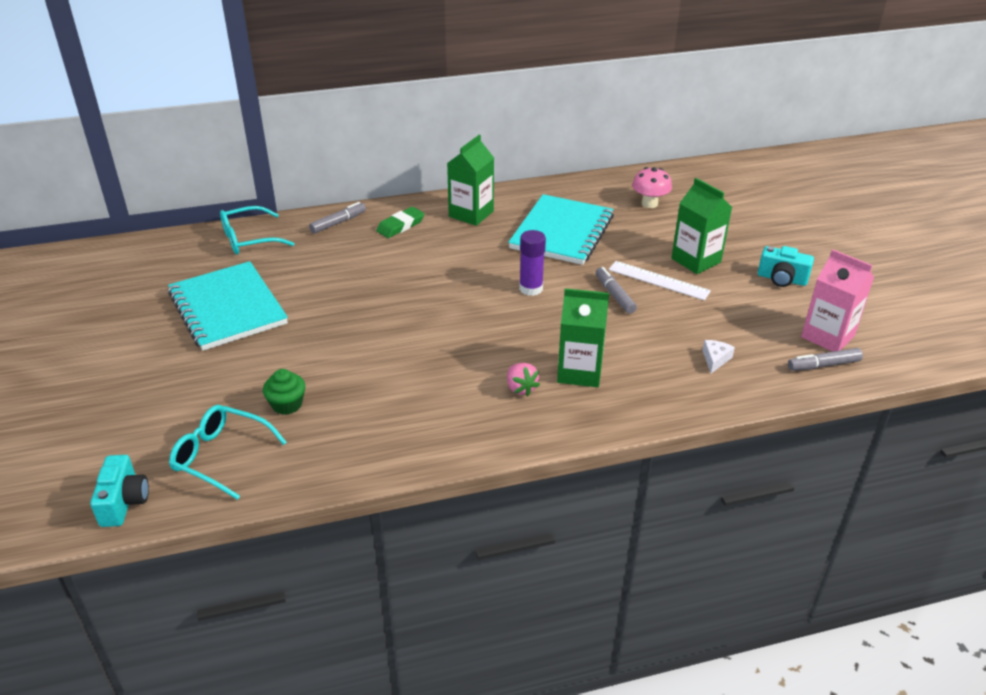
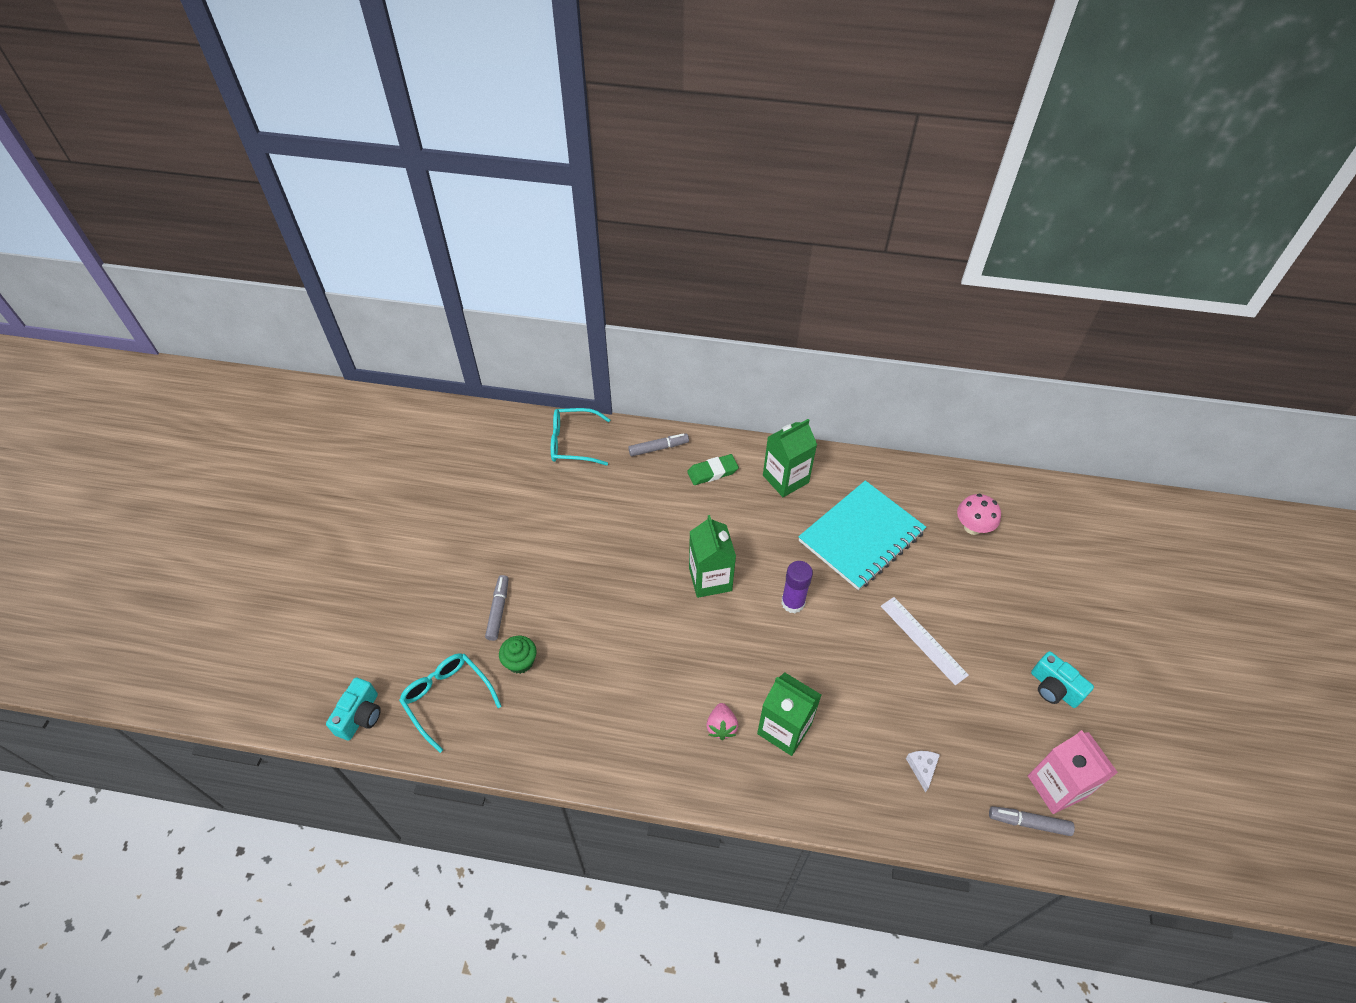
camera: 25 degrees right, 15 degrees up
(228, 308) = (521, 525): turquoise notebook -> none
(614, 295) = (868, 642): grey marker -> grey marker (498, 610)
(696, 260) = (977, 627): green carton -> green carton (710, 579)
(715, 359) = (922, 768): white cheese -> white cheese turned 45 degrees counterclockwise

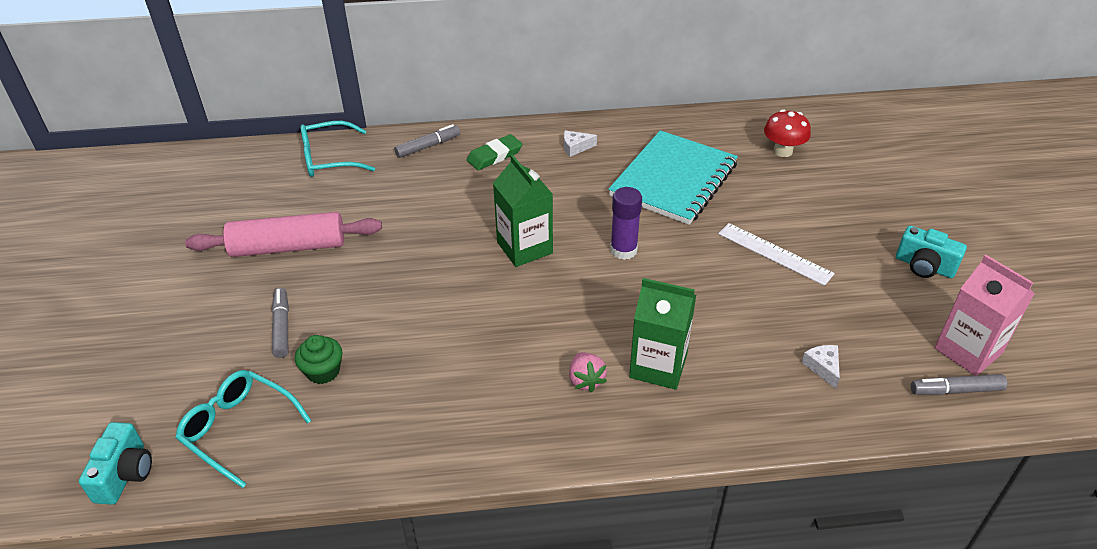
camera: 15 degrees left, 10 degrees down
(520, 530) = (288, 247): none -> pink rolling pin
(785, 479) = (575, 147): green carton -> white cheese
(972, 527) = (783, 151): pink mushroom -> red mushroom

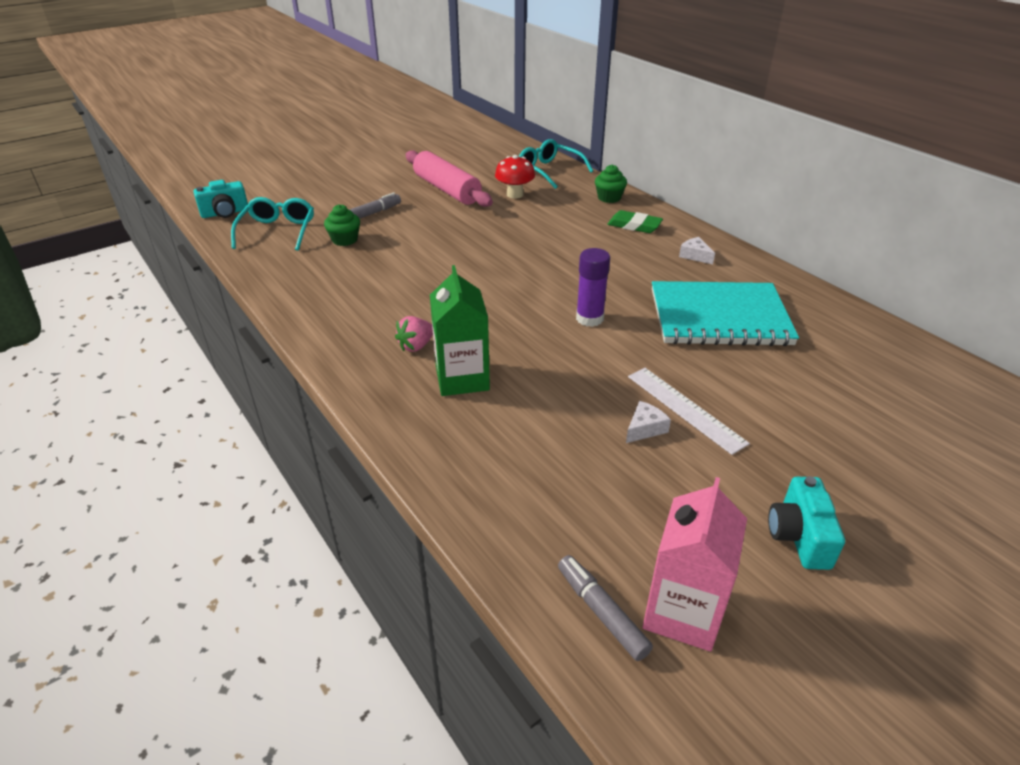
camera: 60 degrees right, 5 degrees down
(428, 146) = (609, 198): grey marker -> green cupcake
(524, 248) = (540, 272): green carton -> none
(774, 253) = (685, 408): white ruler -> white ruler turned 45 degrees counterclockwise
(783, 151) = (862, 372): red mushroom -> red mushroom (515, 194)
(823, 367) = (546, 485): white cheese -> white cheese (645, 428)

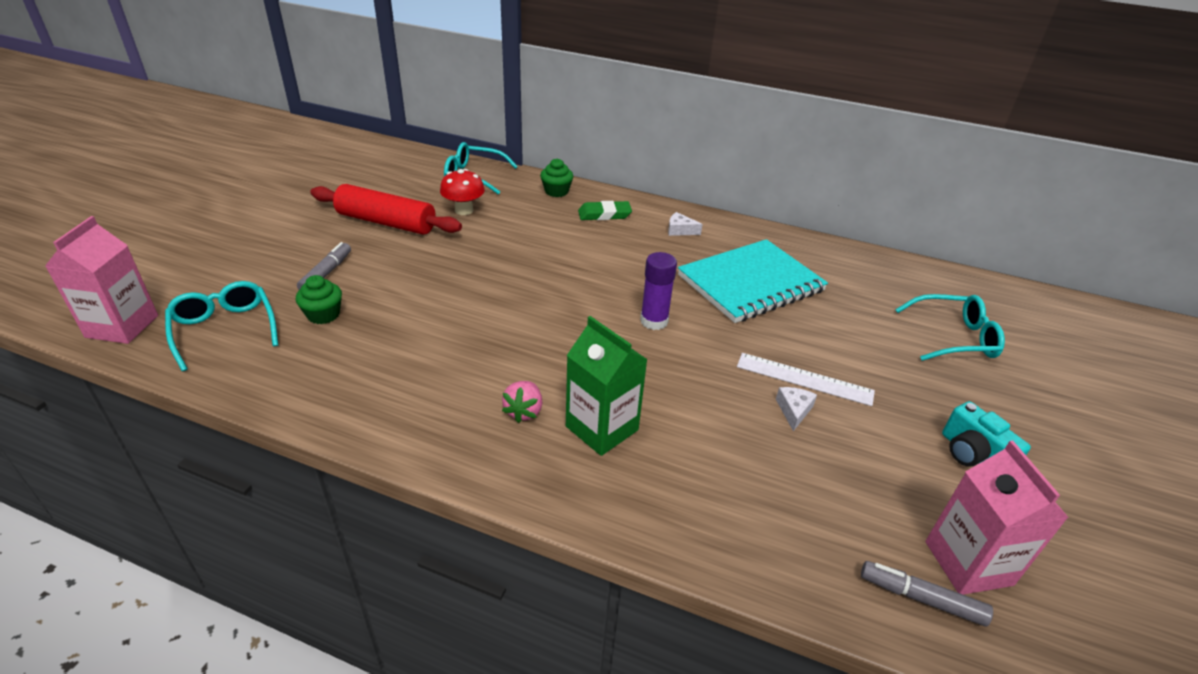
camera: 35 degrees left, 0 degrees up
(225, 213) = (122, 326): turquoise camera -> pink carton
(447, 189) = (386, 222): pink rolling pin -> red rolling pin
(908, 434) = (954, 337): none -> turquoise glasses

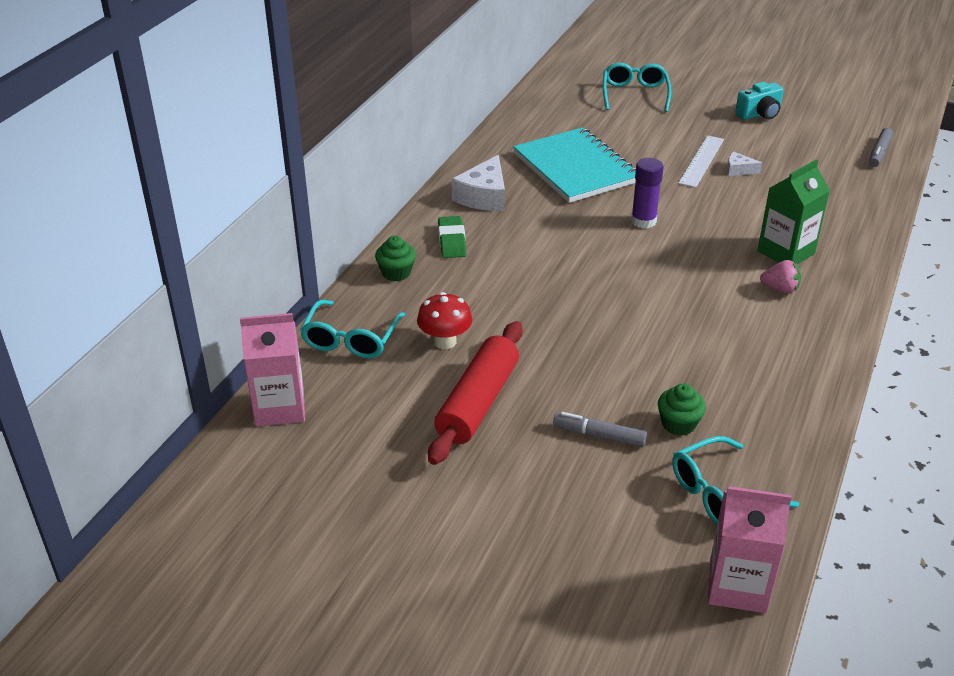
camera: 85 degrees left, 0 degrees up
(680, 230) = (484, 196): white cheese -> white cheese, size x1.94
(968, 563) = (848, 134): pink carton -> pink carton (279, 407)

